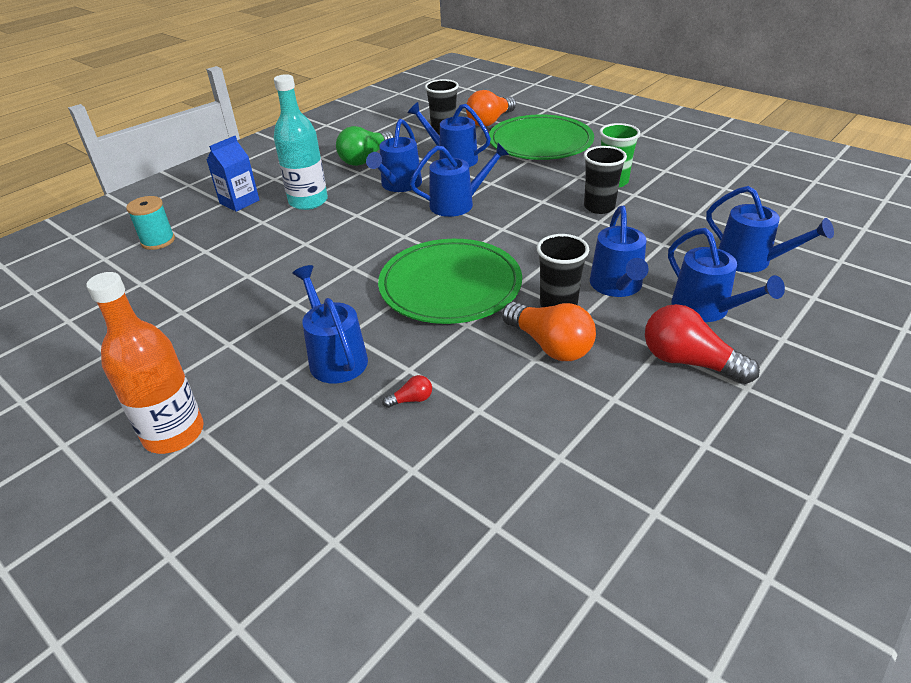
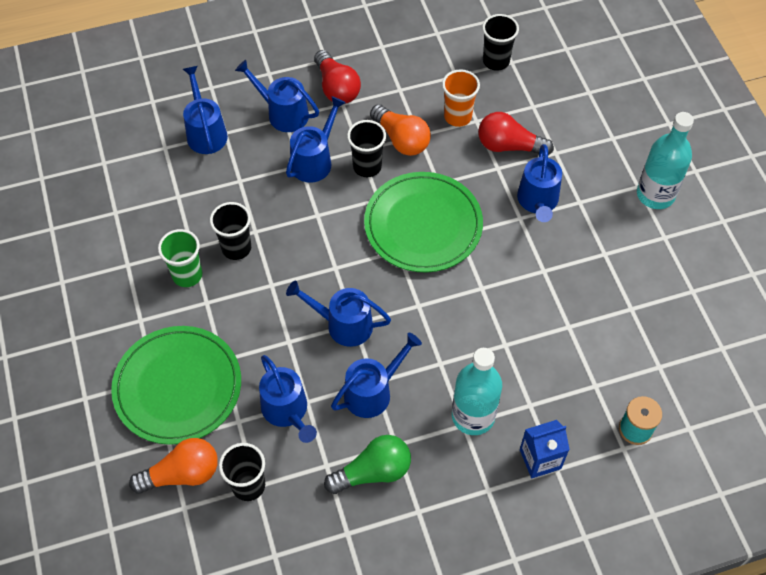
camera: 150 degrees left, 20 degrees up
(174, 433) = (655, 194): orange bottle -> turquoise bottle
(411, 400) = (509, 146): red light bulb -> red light bulb, size x2.29
(507, 403) = (457, 116): none -> orange cup
(521, 513) = (496, 61): none -> black cup
(550, 345) = (401, 139): orange light bulb -> orange light bulb turned 150 degrees clockwise
(706, 309) = (283, 113): blue watering can -> blue watering can turned 60 degrees counterclockwise

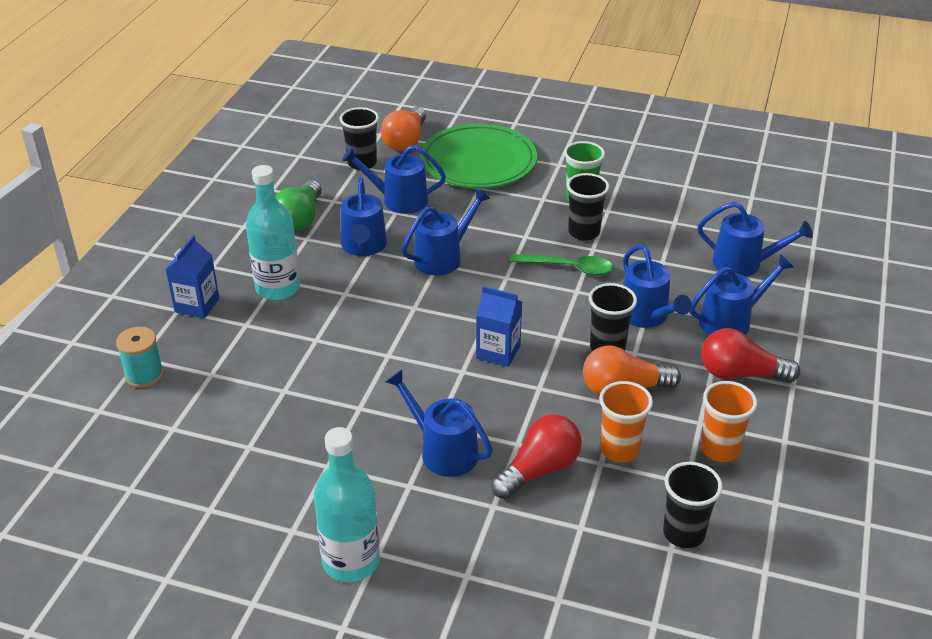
camera: 125 degrees right, 20 degrees down
(292, 234) = (568, 268): none -> green spoon
(415, 71) = (719, 449): none -> orange cup
(423, 225) = (498, 352): green plate -> blue carton

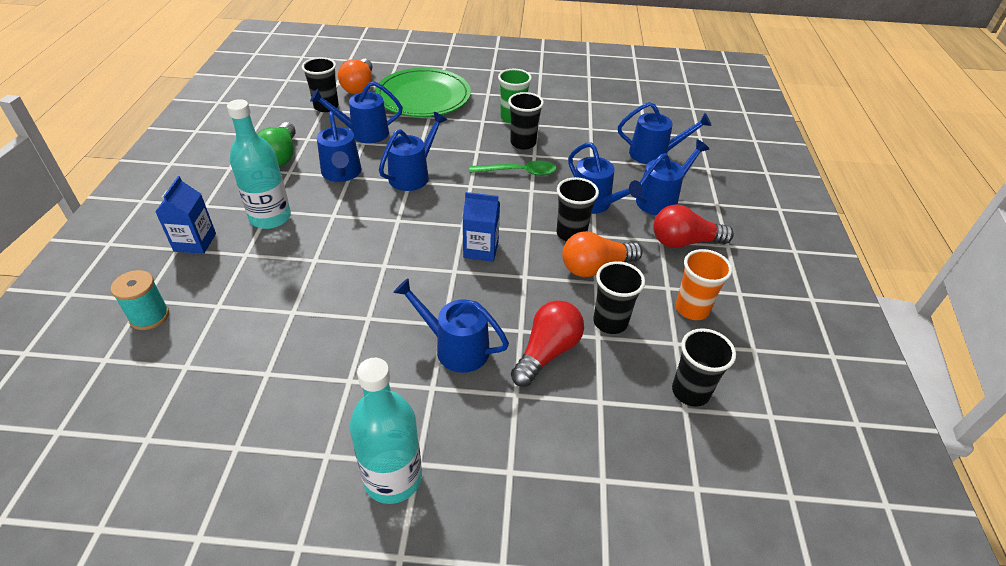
camera: 15 degrees left, 5 degrees up
(619, 450) = (610, 322): orange cup -> black cup

